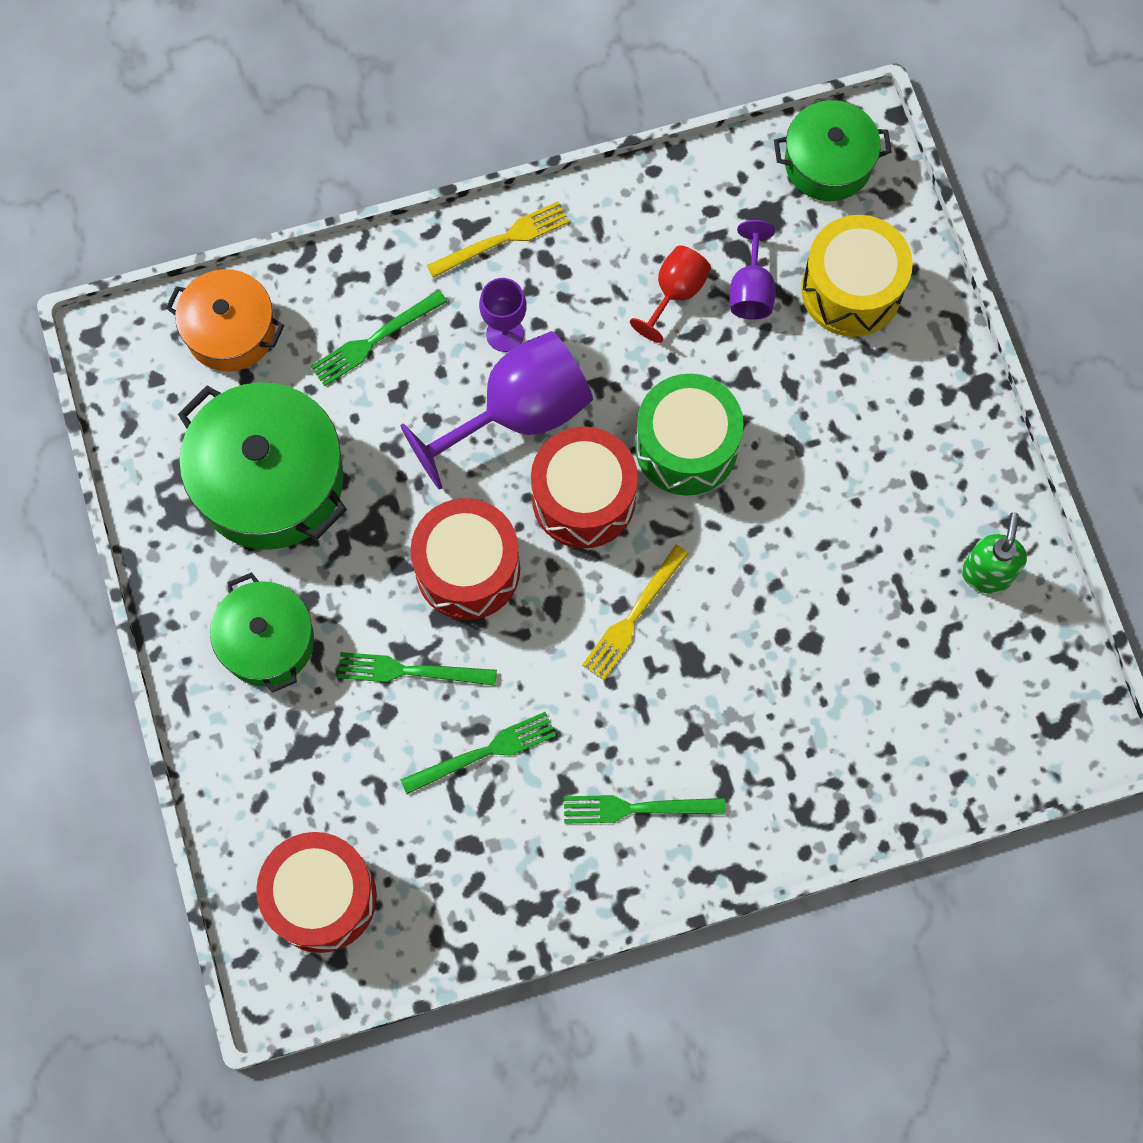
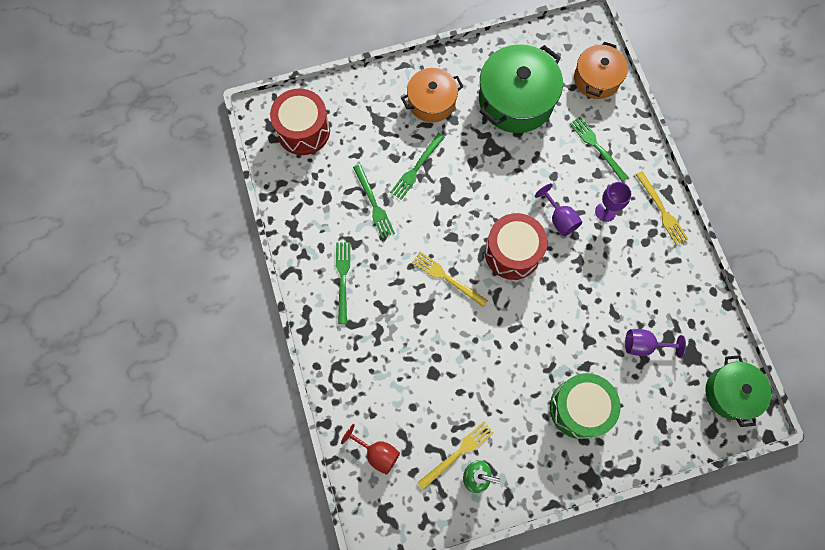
camera: 90 degrees right, 0 degrees up
(267, 641) = (431, 102): green pot -> orange pot
(410, 671) = (416, 168): green fork -> green fork turned 150 degrees counterclockwise
(468, 569) = (471, 194): red drum -> none
(518, 414) = (559, 219): purple goblet -> purple goblet, size x0.52
(675, 293) = (637, 302): red goblet -> red goblet (377, 453)
(686, 446) = (545, 307): green drum -> green drum (579, 408)
(851, 290) = (649, 404): yellow drum -> none
(949, 602) = (458, 453): none -> yellow fork

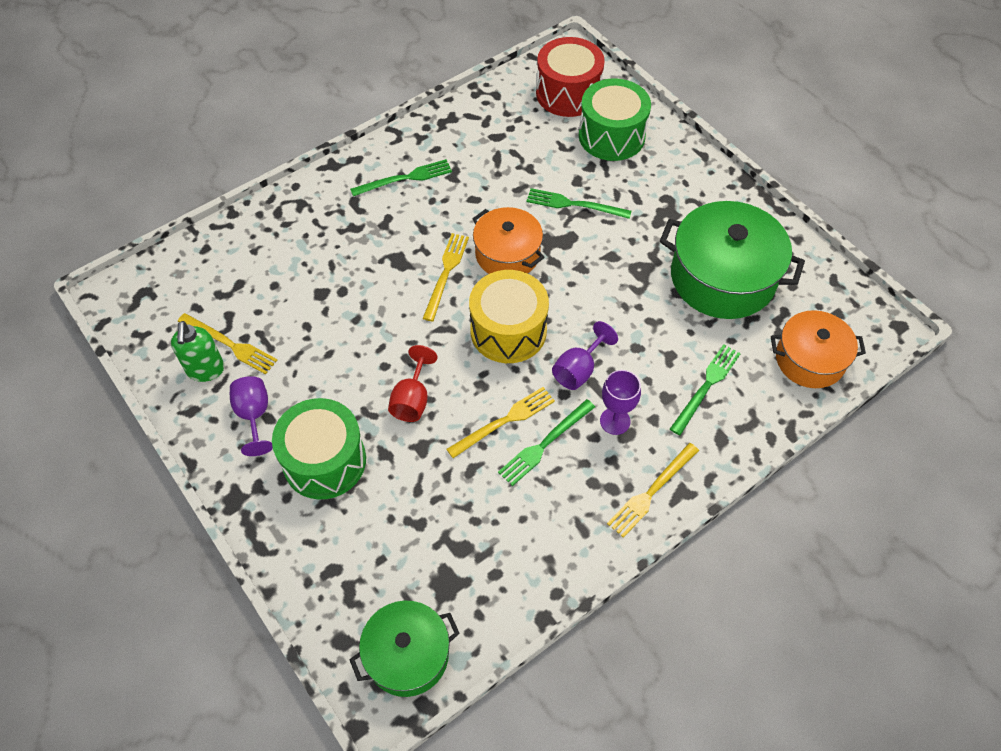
camera: 70 degrees right, 15 degrees down
(360, 117) = (611, 136): none -> green drum
(373, 203) = (509, 178): green fork -> green fork (545, 444)
(377, 453) = (210, 267): red goblet -> red goblet (412, 399)
(431, 102) = (669, 194): orange pot -> orange pot (507, 254)
(512, 252) = (508, 331): red drum -> yellow drum
(584, 280) = (504, 421): none -> yellow fork
(643, 345) = (439, 518): purple goblet -> purple goblet (254, 415)

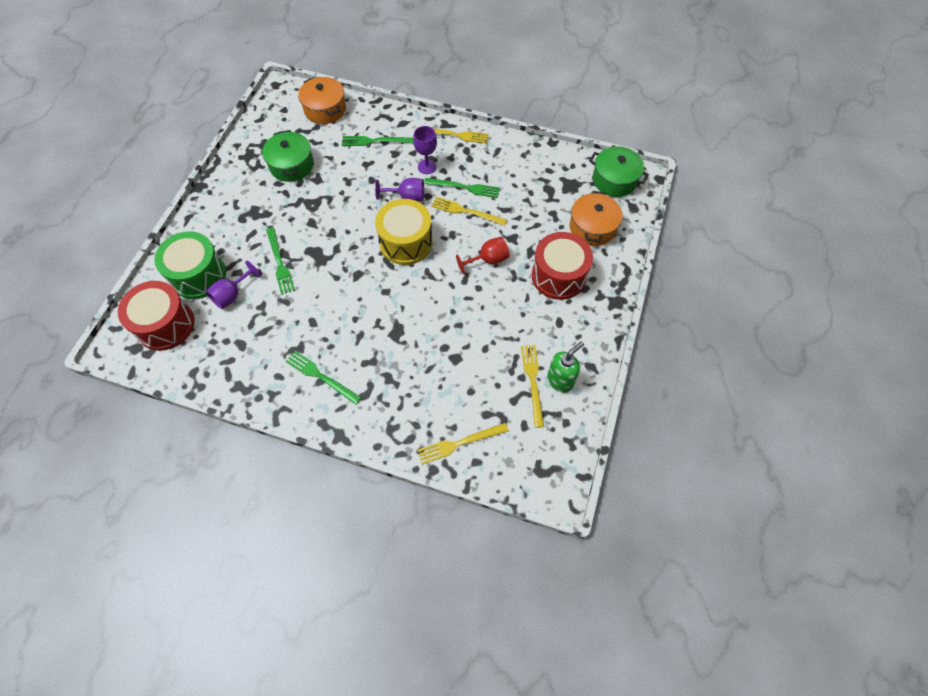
camera: 125 degrees left, 5 degrees up
(254, 415) = (564, 330): purple goblet -> purple goblet (232, 295)
(324, 461) = (558, 276): green drum -> red drum
(446, 273) = (387, 299): yellow fork -> yellow fork (459, 443)
(507, 254) = (348, 275): orange pot -> orange pot (592, 227)
(722, 277) = (291, 165): green pot -> green pot, size x0.62

